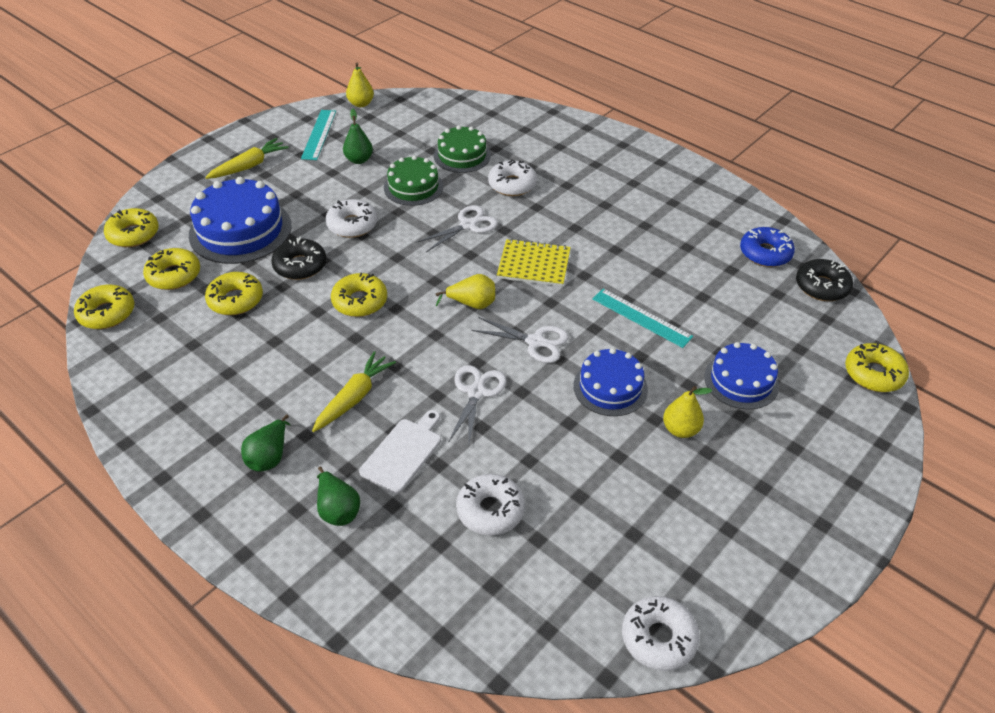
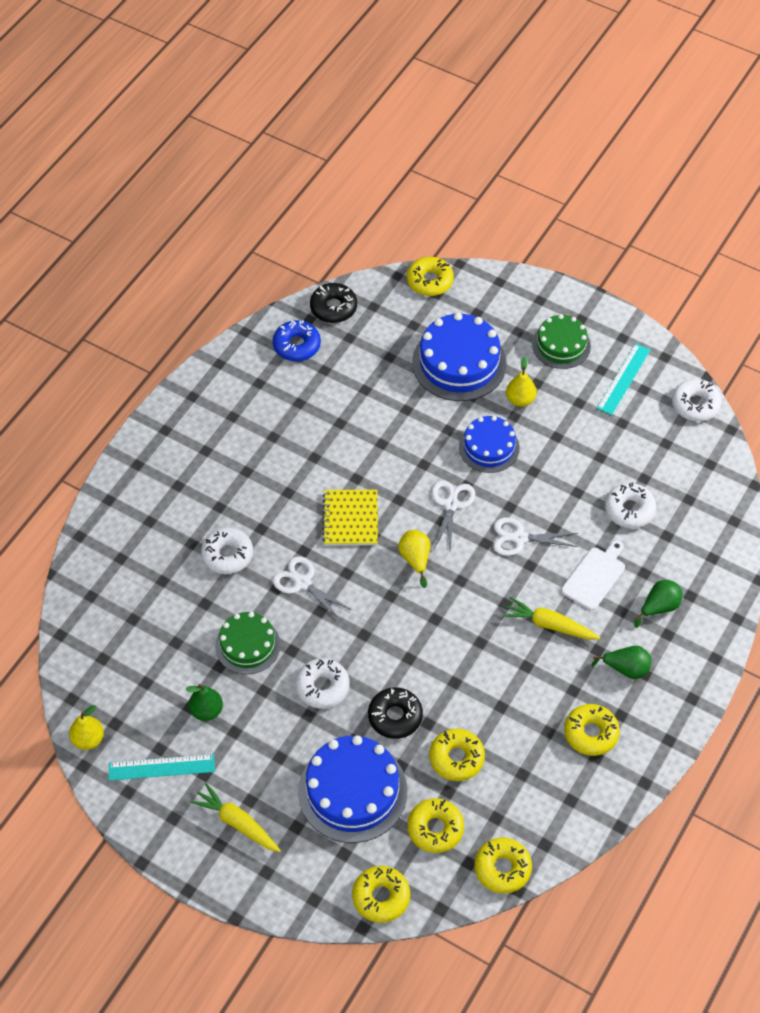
camera: 100 degrees left, 10 degrees up
(360, 301) = (433, 650): yellow donut -> yellow donut (591, 733)
(403, 453) = (595, 576): white cutting board -> white cutting board turned 105 degrees clockwise
(462, 155) = (182, 610): green cake -> green cake (561, 345)
(641, 318) = (403, 431): turquoise ruler -> turquoise ruler (623, 379)
(741, 381) = (459, 363): blue cake -> blue cake, size x1.60

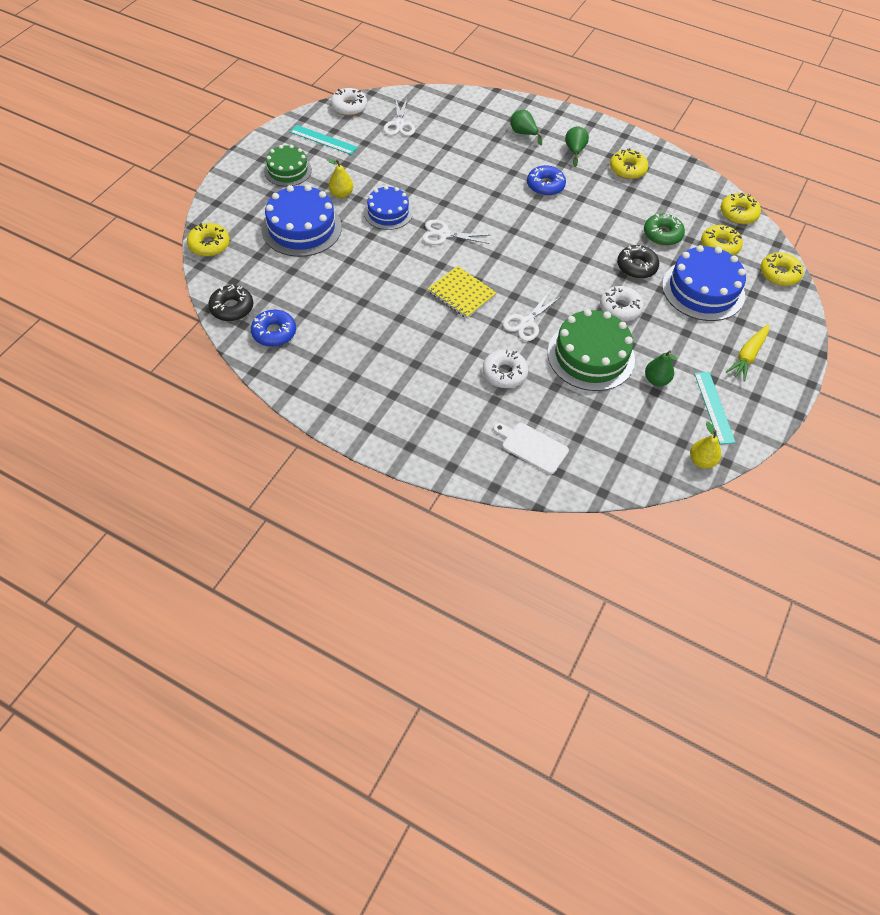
camera: 95 degrees left, 0 degrees up
(247, 645) = (591, 356): green cake -> green cake, size x1.60
(350, 519) = (461, 293): yellow notebook -> yellow notebook turned 45 degrees clockwise
(415, 559) = (497, 255): yellow pear -> none
(456, 758) = (662, 234): yellow donut -> green donut
(519, 538) = (472, 198): white scissors -> white scissors (399, 124)
(549, 625) = (545, 185): yellow carrot -> blue donut
(595, 576) = (502, 162): white cutting board -> white cutting board (532, 447)
(629, 510) = (443, 143): white donut -> none

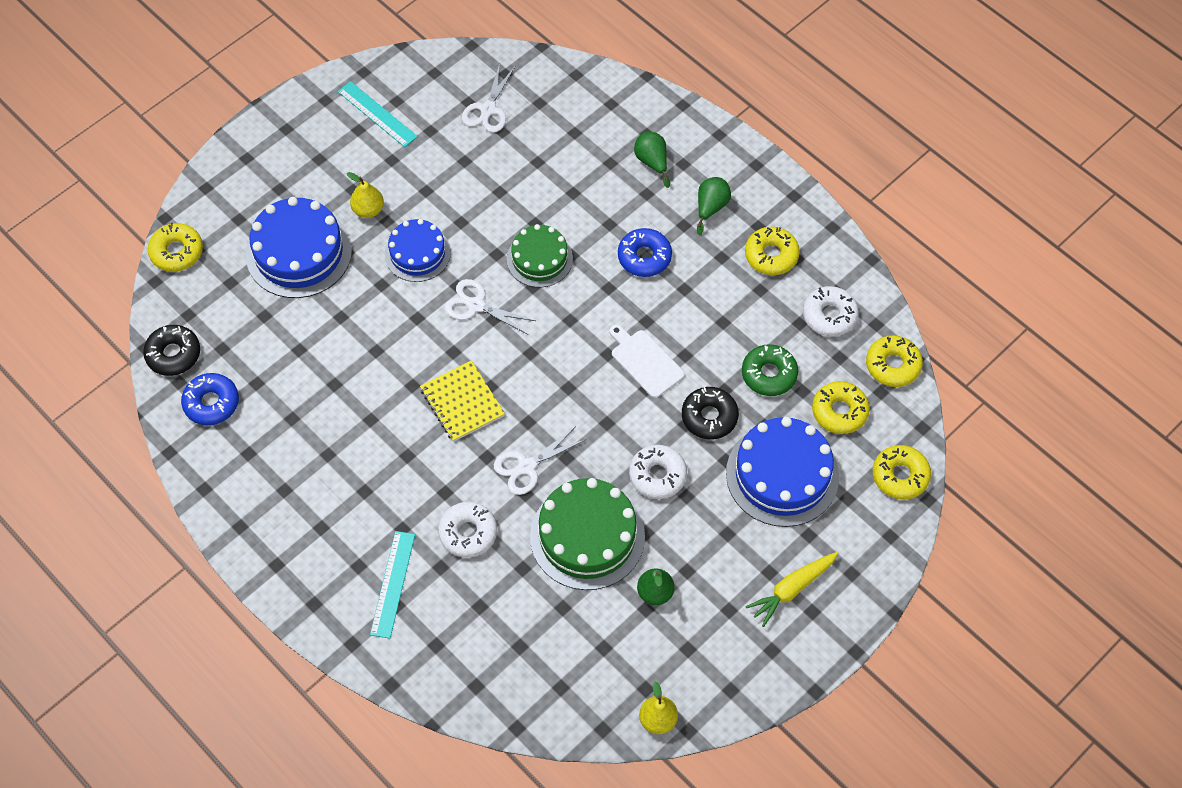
camera: 20 degrees right, 5 degrees up
(287, 170) = (313, 155): green cake -> green cake (539, 259)
(349, 107) = (431, 64): white donut -> white donut (829, 315)
(532, 447) = (458, 644): white cutting board -> white cutting board (645, 361)
(714, 407) = (711, 651): turquoise ruler -> turquoise ruler (393, 584)

